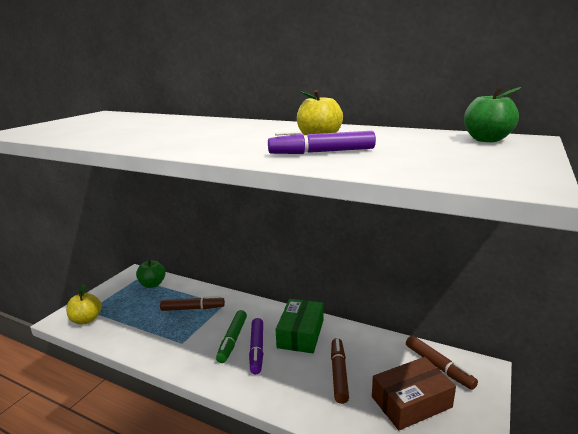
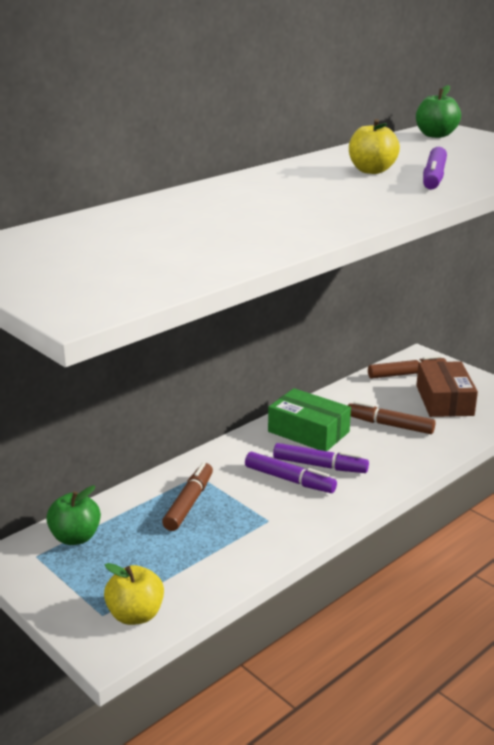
camera: 70 degrees left, 5 degrees up
(232, 340) = (289, 480): green marker -> purple marker

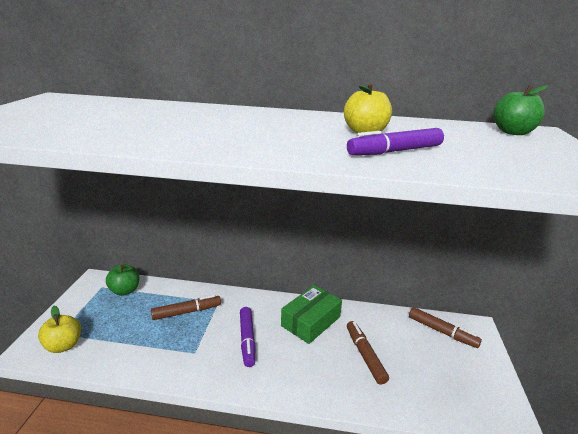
camera: 50 degrees right, 0 degrees up
(308, 432) = (310, 321): green box -> green box turned 45 degrees clockwise
(320, 466) = (277, 345): purple marker -> none
(444, 400) = (437, 369): brown box -> none

